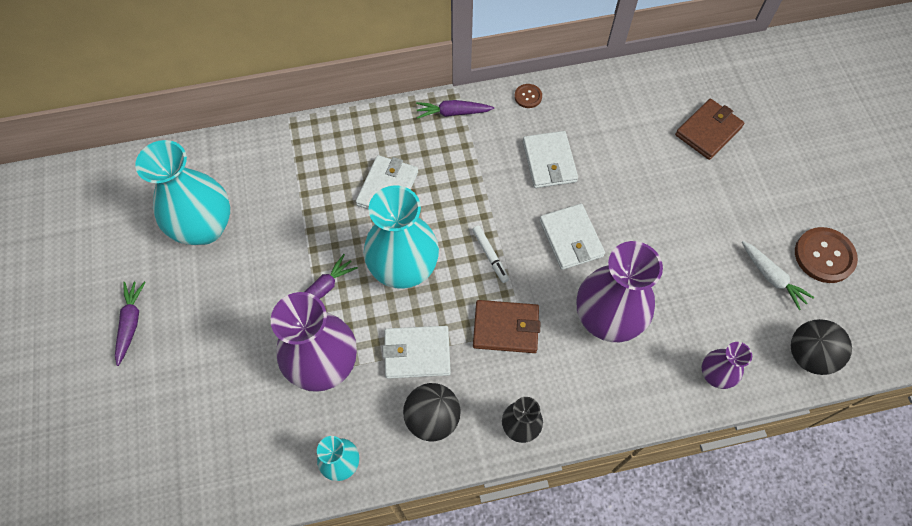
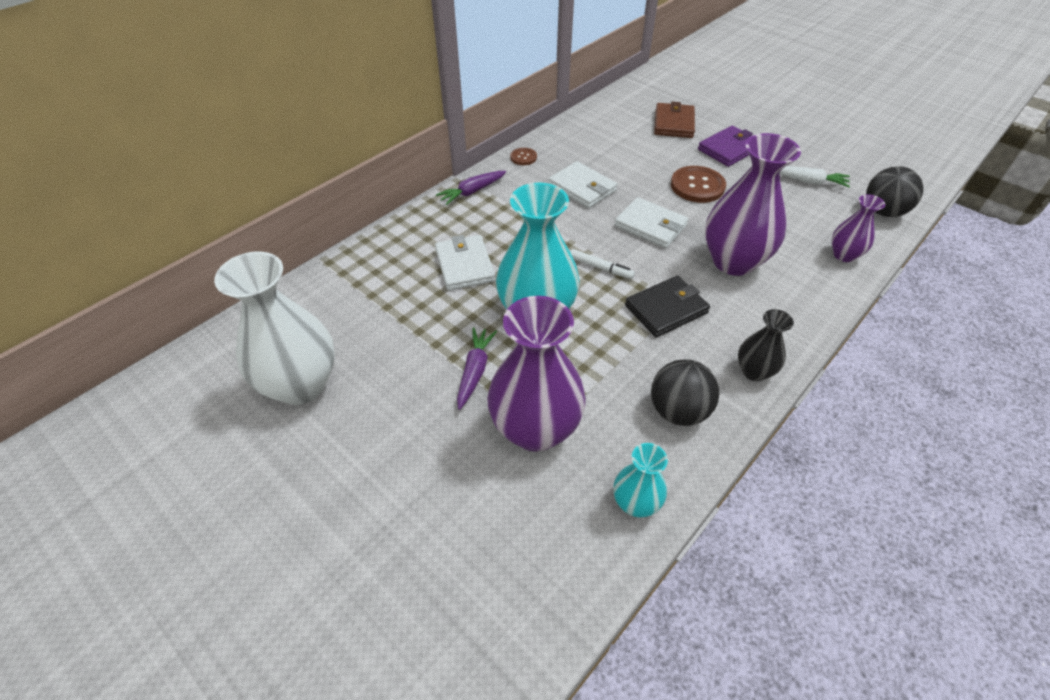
camera: 35 degrees left, 15 degrees down
(131, 323) = (281, 520): purple carrot -> none
(205, 227) = (301, 385): turquoise vase -> white vase
(417, 353) = (613, 369): white wallet -> none
(505, 328) = (666, 309): brown wallet -> black wallet
(732, 194) = (729, 149): none -> purple wallet
(824, 256) = (823, 155): brown button -> brown button (697, 186)

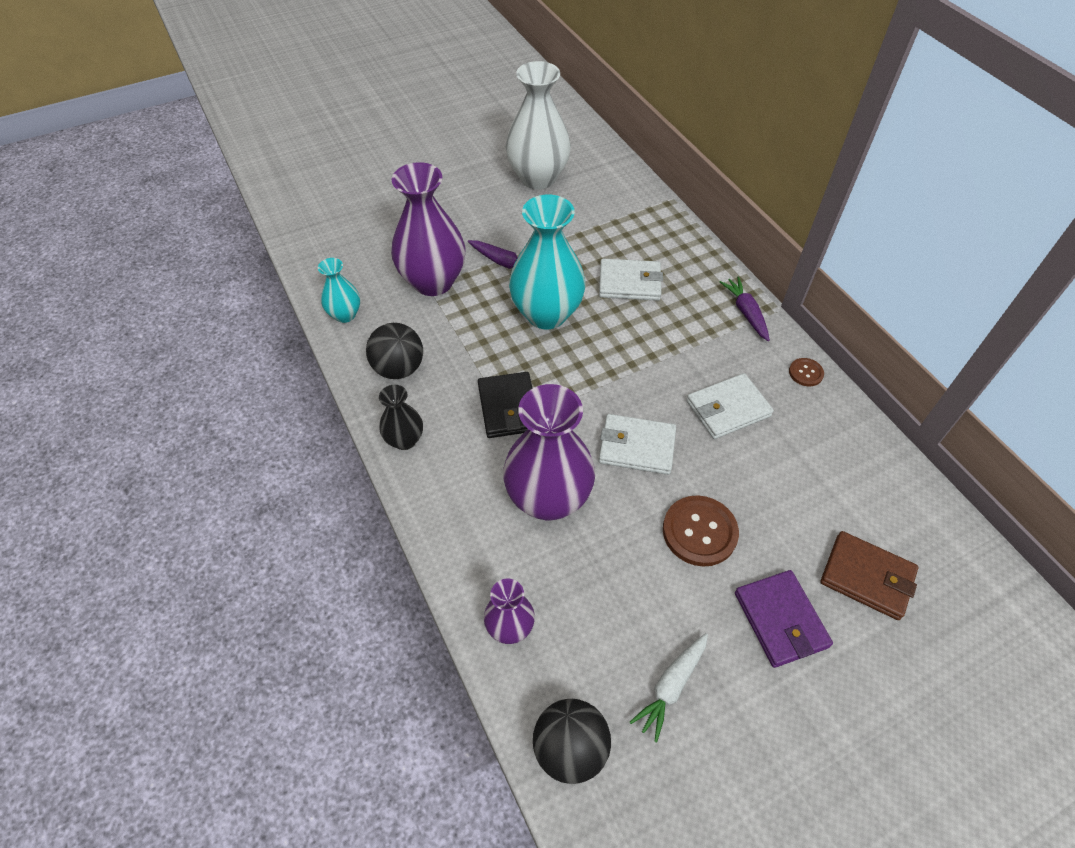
camera: 110 degrees right, 5 degrees up
(600, 268) = (586, 378): white marker -> none
(650, 226) = (637, 447): white wallet -> white wallet turned 45 degrees clockwise

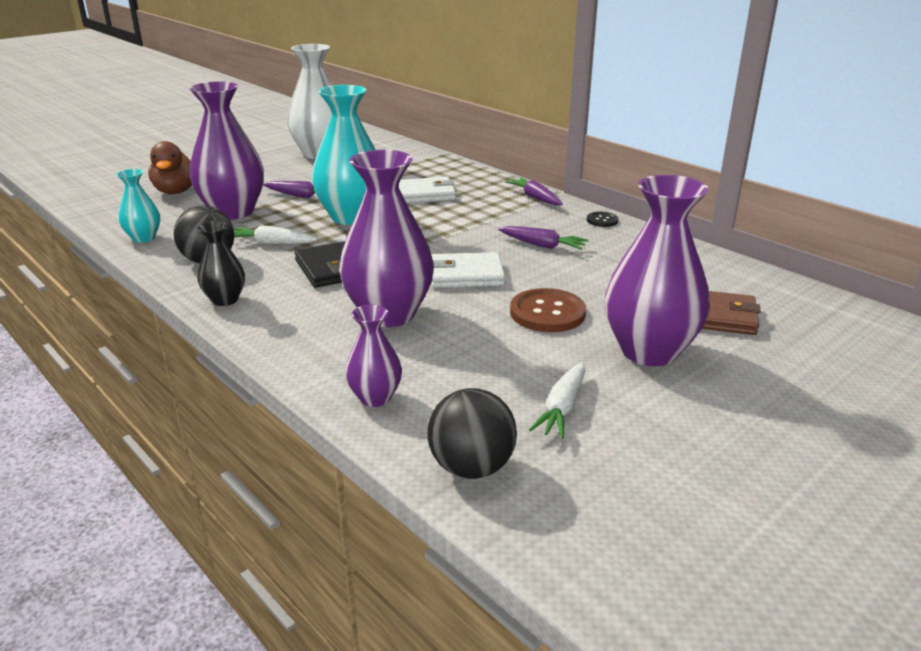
camera: 15 degrees left, 25 degrees down
(384, 231) = (176, 191): none -> brown duck
(461, 349) = (271, 243): none -> white carrot
(728, 409) = (542, 245): white wallet -> purple carrot
(780, 620) = (649, 351): purple wallet -> purple vase
(805, 373) = (602, 220): brown button -> black button

